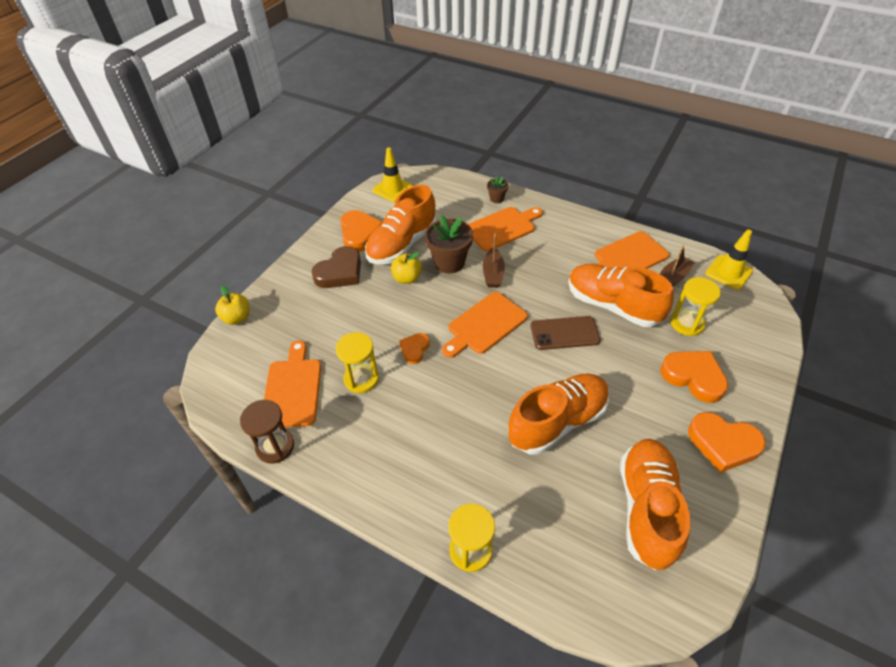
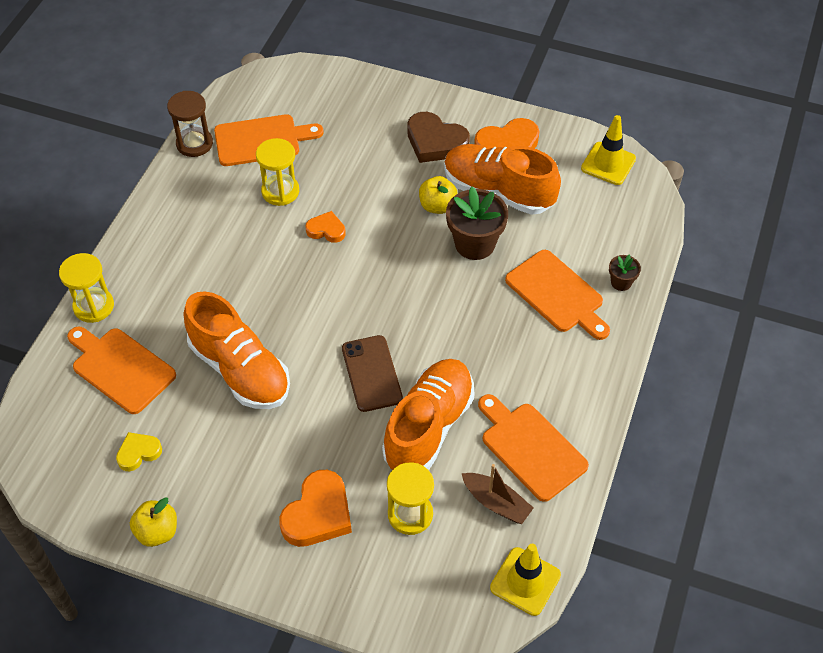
camera: 80 degrees right, 5 degrees up
(237, 318) = (350, 73): yellow apple -> yellow apple (157, 532)
(484, 325) = (373, 291): orange cutting board -> orange cutting board (120, 368)
(493, 273) = (463, 291): brown boat -> none
(646, 508) = (138, 453): orange shoe -> yellow heart
(723, 444) = (222, 536): orange heart -> none

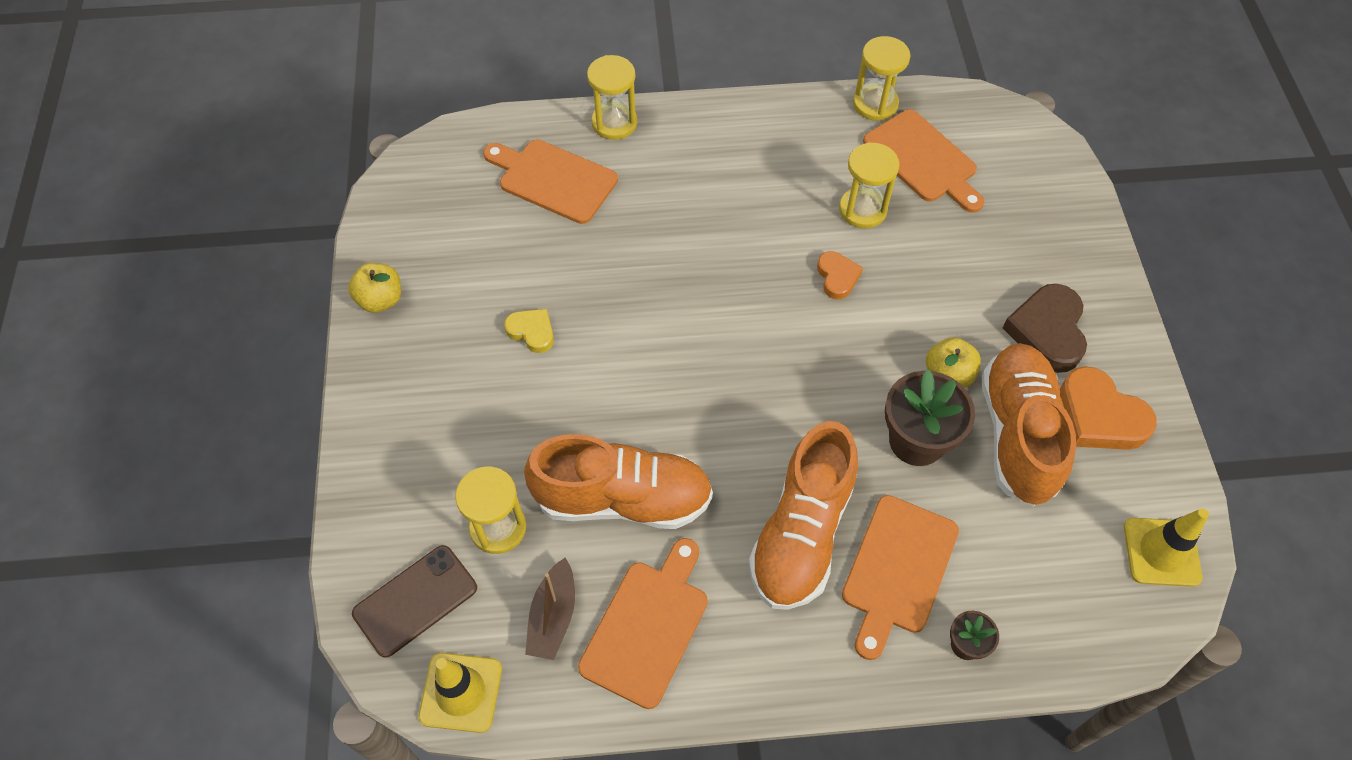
camera: 65 degrees right, 5 degrees up
(120, 368) = (553, 179): orange cutting board -> orange cutting board turned 75 degrees counterclockwise
(138, 453) = (462, 241): yellow heart -> yellow heart (532, 332)
(194, 143) = (875, 104): brown hourglass -> yellow hourglass
(240, 370) = (604, 281): orange shoe -> orange shoe (801, 533)
(318, 514) = (460, 434): orange heart -> none
(372, 373) = (665, 409): brown phone -> brown phone (415, 601)

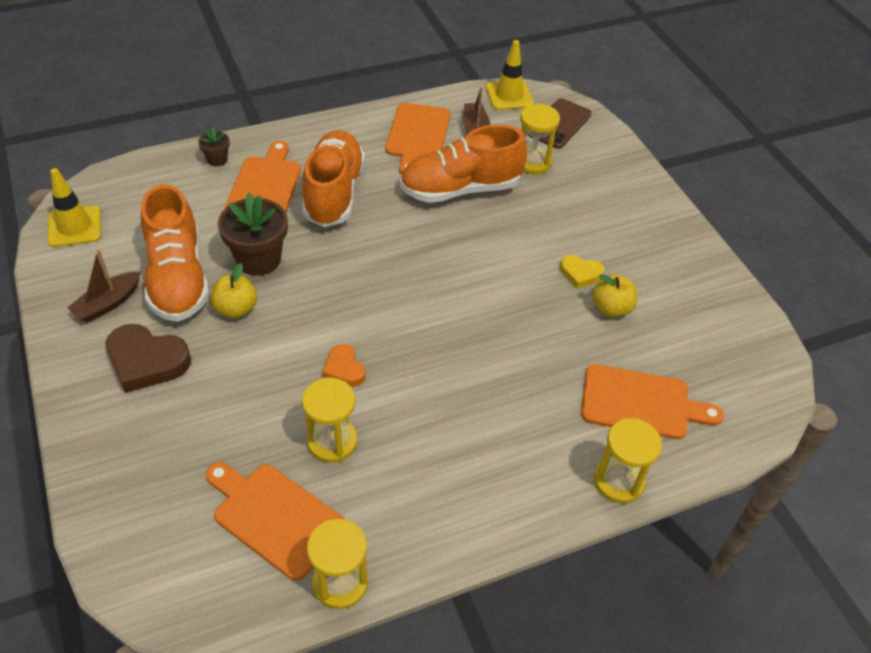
camera: 160 degrees right, 10 degrees down
(380, 300) = (709, 272): yellow apple -> yellow apple (611, 308)
(1047, 331) = (146, 361): brown heart -> brown heart turned 120 degrees clockwise
(1099, 416) = (108, 303): orange heart -> brown boat

